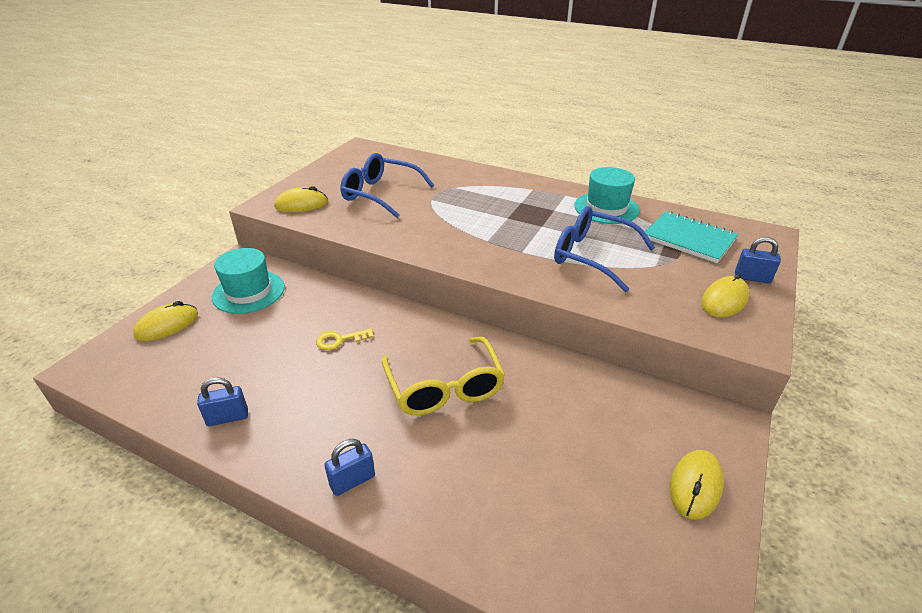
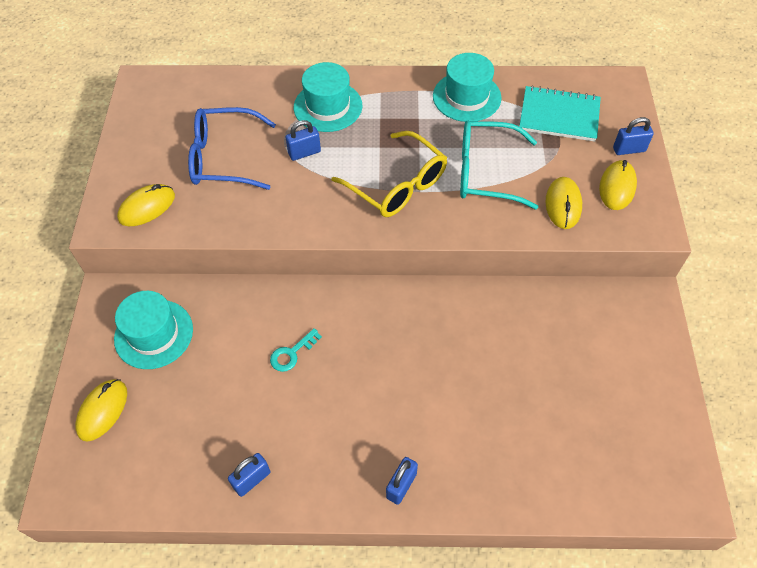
camera: 25 degrees left, 20 degrees up
(340, 340) = (292, 353): yellow key -> turquoise key
(443, 206) = (304, 153): none -> blue padlock
(445, 388) = (419, 364): yellow glasses -> yellow glasses (397, 185)
(483, 187) = (328, 106): none -> turquoise hat
(592, 256) = (485, 172): blue glasses -> turquoise glasses
(695, 486) = (648, 370): yellow mouse -> yellow mouse (563, 205)

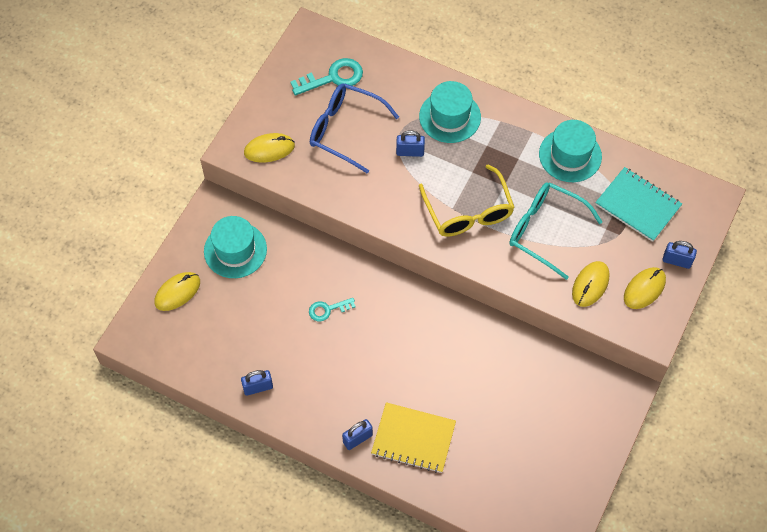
camera: 25 degrees right, 5 degrees up
(186, 114) = (333, 77): none -> turquoise key
(464, 454) = (413, 439): none -> yellow notebook

